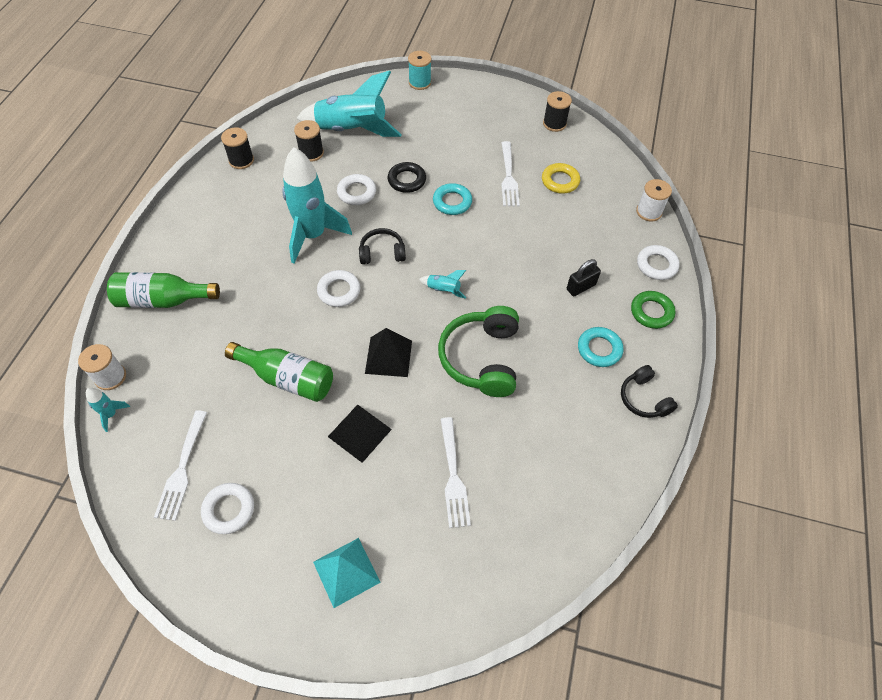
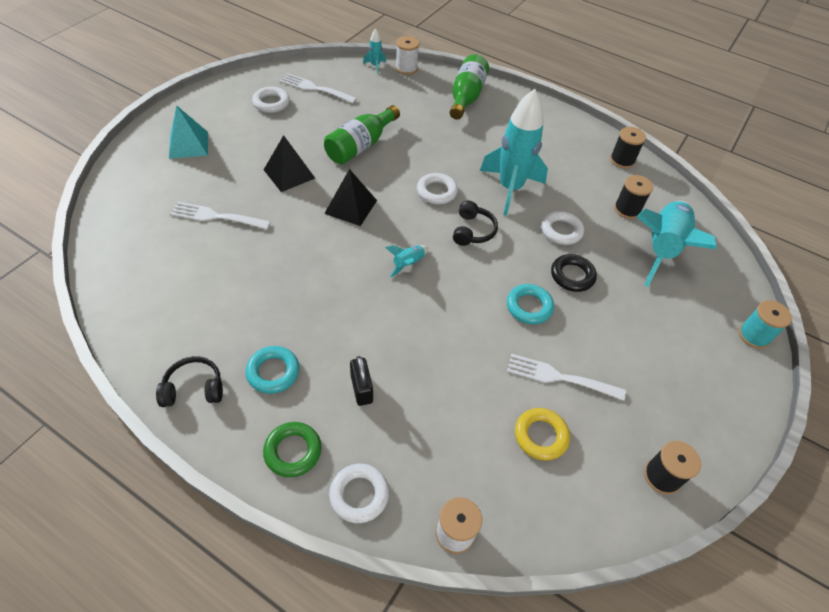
camera: 105 degrees right, 5 degrees down
(481, 358) = (315, 269): green headphones -> none

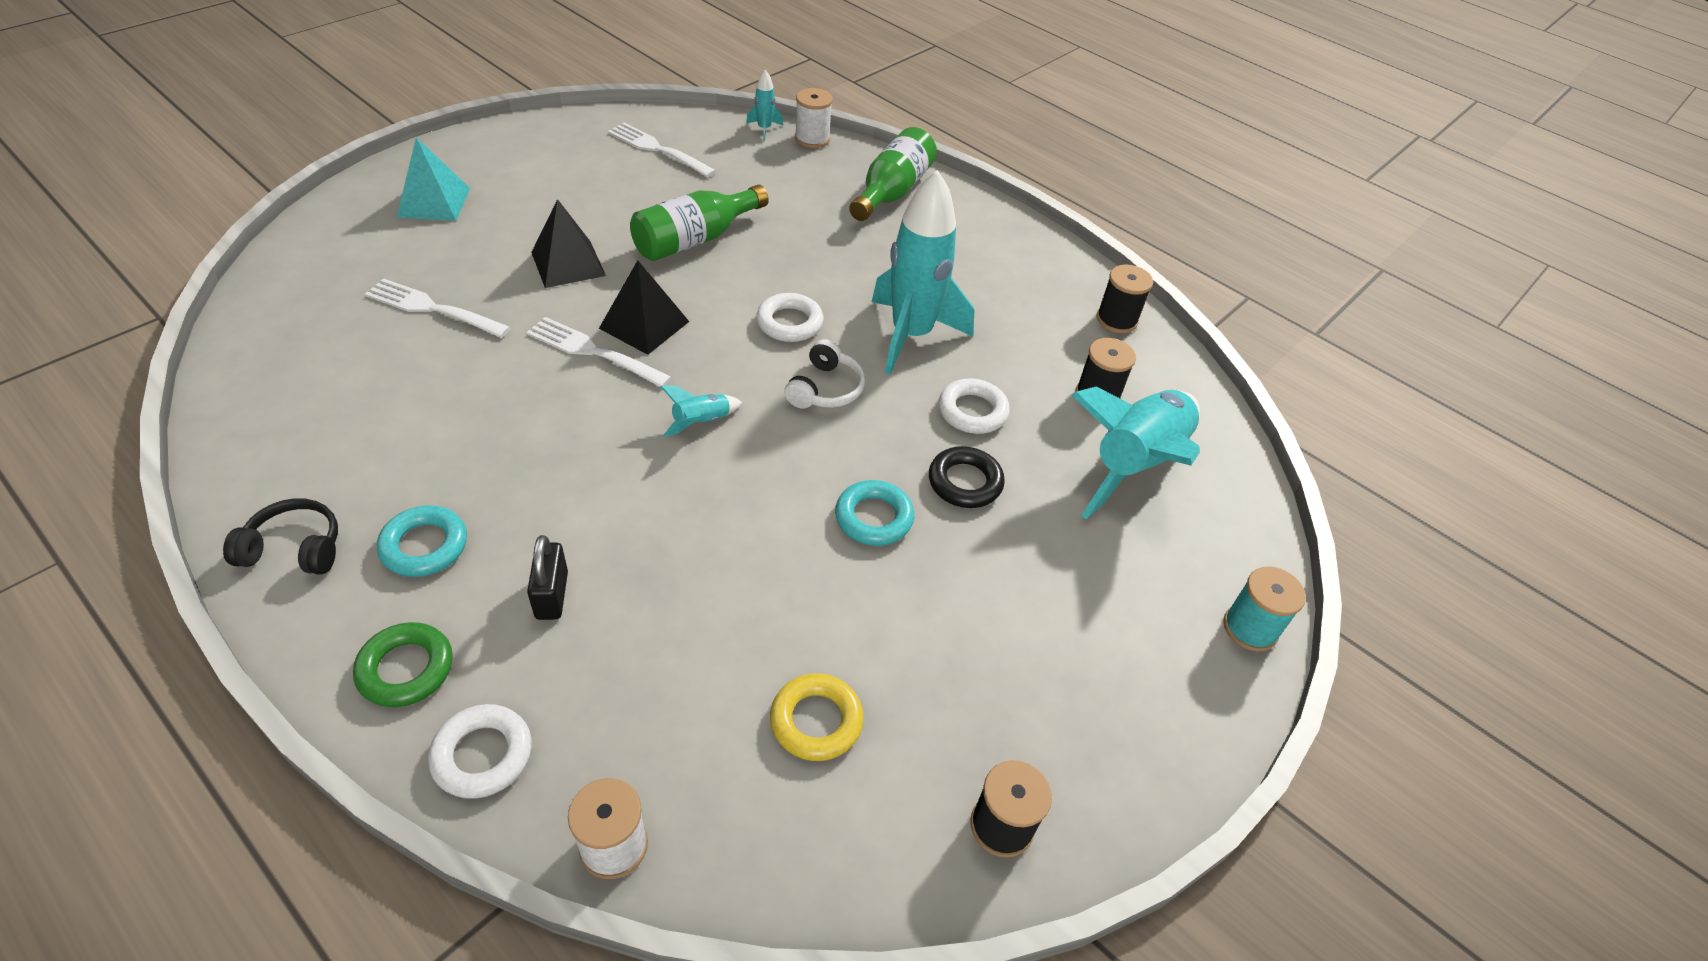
camera: 10 degrees right, 5 degrees down
(271, 103) = (582, 161): white ring -> none
(472, 231) = (825, 389): black headphones -> white headphones
(559, 377) = (883, 635): white fork -> white fork (593, 352)

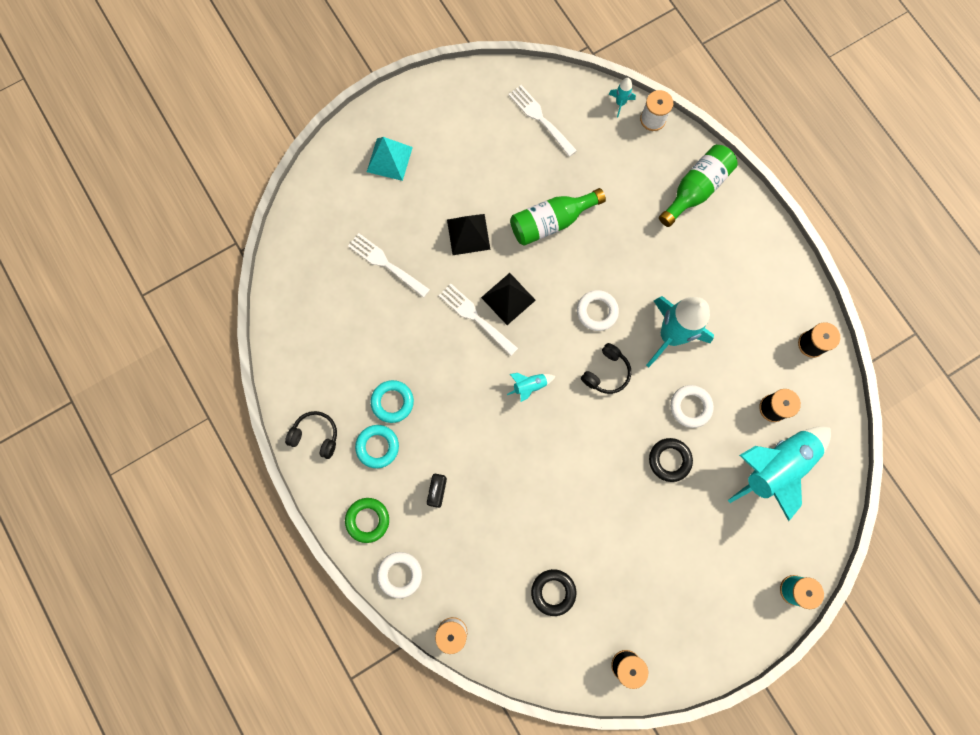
camera: 20 degrees right, 30 degrees up
(816, 721) = (553, 592): yellow ring -> black ring
(825, 389) = (606, 372): white headphones -> black headphones
(874, 518) = (611, 475): turquoise ring -> turquoise ring (392, 402)

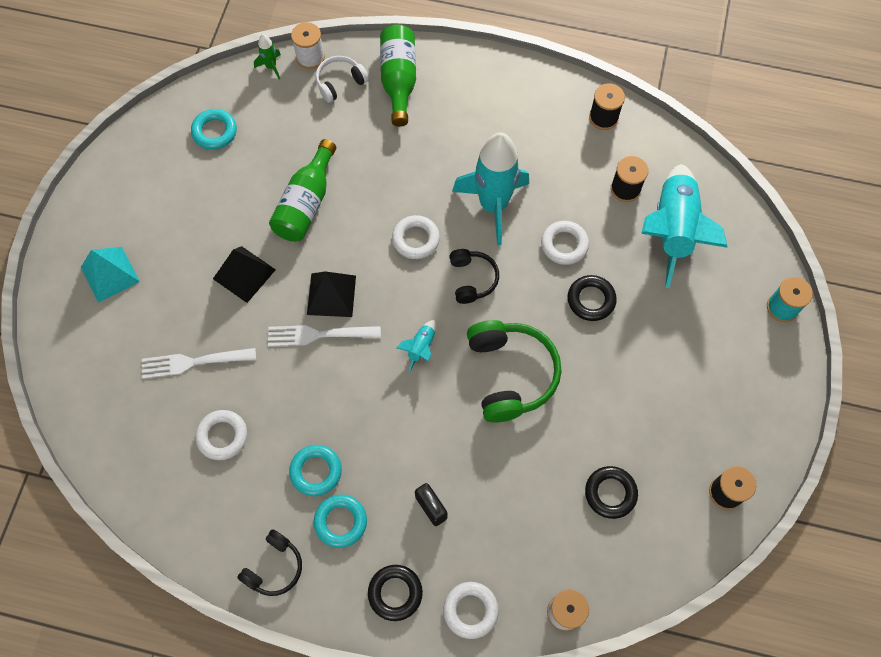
camera: 45 degrees left, 10 degrees down
(315, 435) = (274, 567): black headphones -> black headphones turned 150 degrees clockwise
(360, 327) = (222, 436): none -> white ring
(367, 520) = (395, 593): green ring -> black ring
(540, 118) = (215, 132): white fork -> turquoise ring
(568, 457) = (510, 374): none -> green headphones
(620, 103) = (271, 67): turquoise rocket -> green rocket
(655, 156) = (340, 83): none -> white headphones

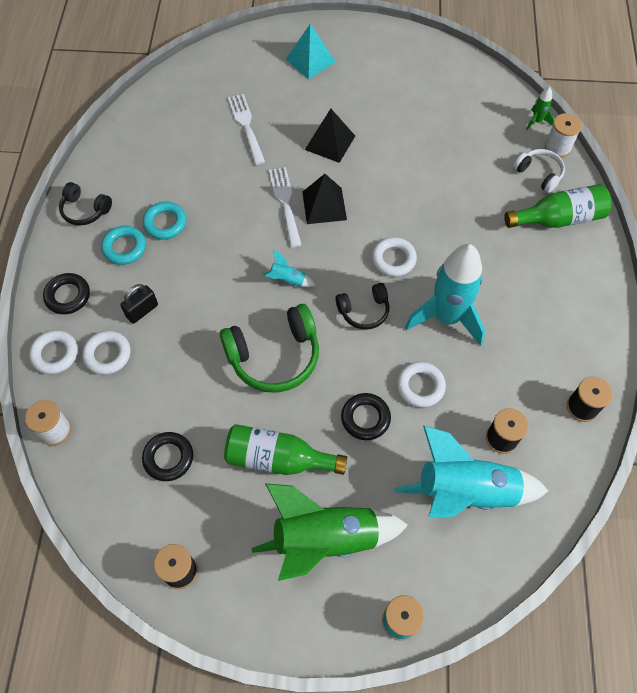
camera: 80 degrees right, 5 degrees down
(215, 132) = (457, 97): turquoise ring -> none
(222, 436) = (187, 156): white ring -> white ring (107, 354)
(306, 203) = (407, 172): green bottle -> green bottle (278, 459)
(706, 356) = (326, 539): none -> green rocket

